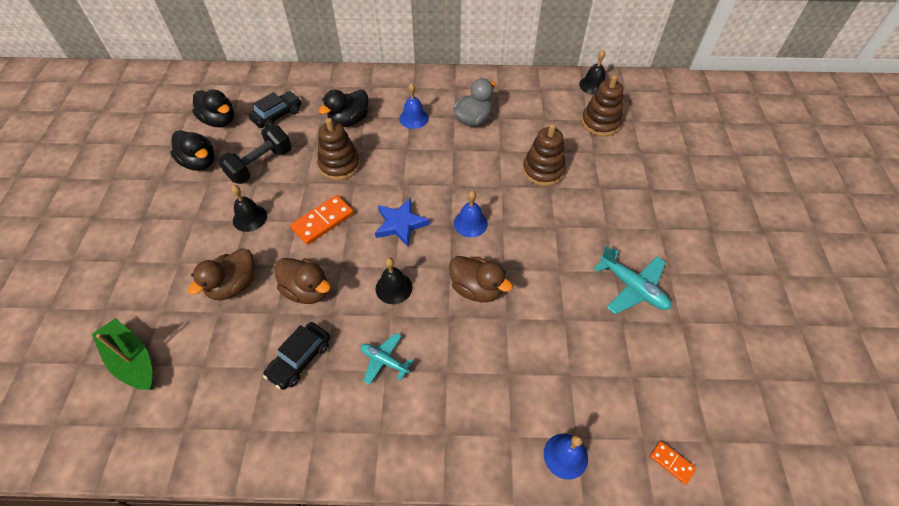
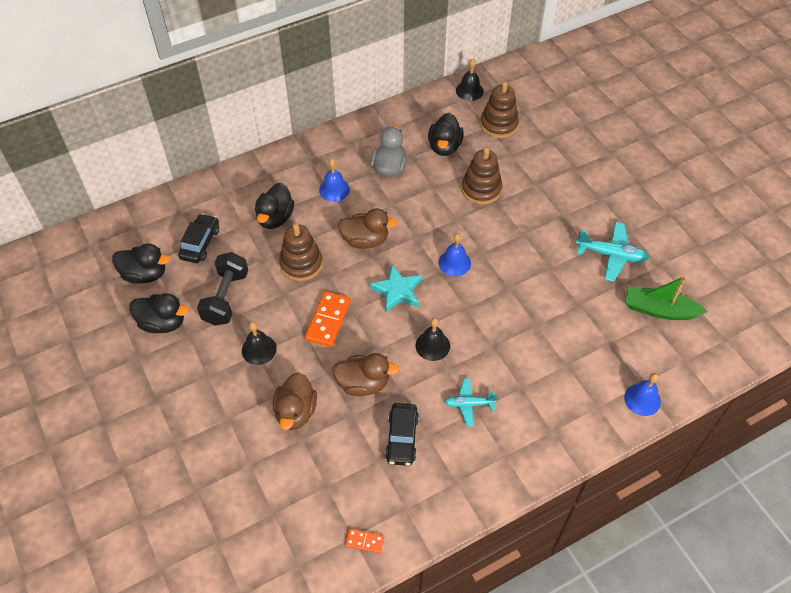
camera: 30 degrees left, 0 degrees up
(132, 360) = (261, 514): green boat -> green boat (659, 310)
(400, 224) = (397, 291): blue star -> turquoise star
(476, 289) = (498, 314): brown duck -> brown duck (365, 240)
(536, 122) = (444, 147): none -> black duck
(671, 463) = (711, 366): orange domino -> orange domino (364, 541)

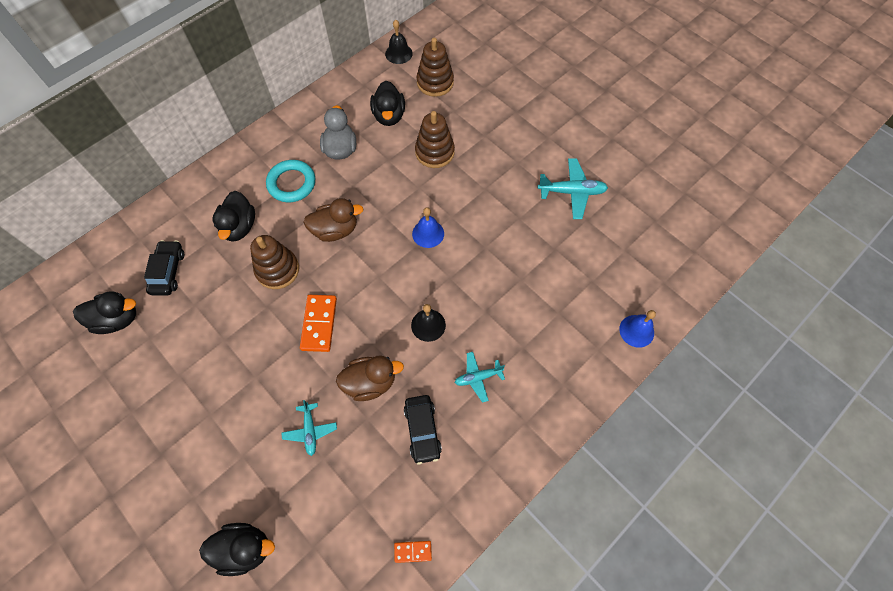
camera: 15 degrees left, 10 degrees up
(163, 323) = (149, 368): black duck -> black duck (245, 548)
(226, 298) = (209, 325): black dumbbell -> none
(259, 349) = (256, 372): black bell -> none
(296, 412) = (310, 430): brown duck -> turquoise plane
(334, 189) = (292, 183): blue bell -> turquoise ring
(397, 291) = (380, 276): turquoise star -> none
(659, 310) = (629, 237): green boat -> none

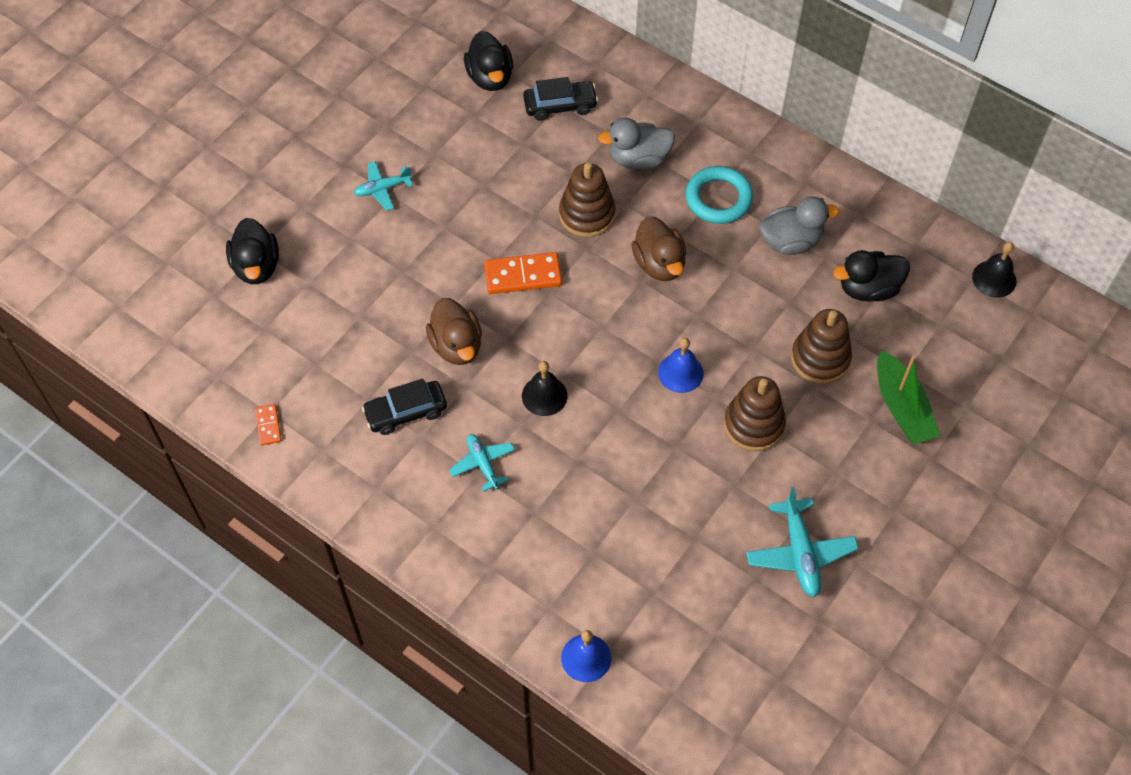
camera: 80 degrees right, 5 degrees down
(239, 227) = (638, 159): black duck -> grey duck
(310, 430) = (389, 296): turquoise plane -> turquoise plane (382, 189)
(435, 82) = (952, 337): brown stacking toy -> brown stacking toy (754, 424)
(479, 118) = (902, 407): none -> green boat

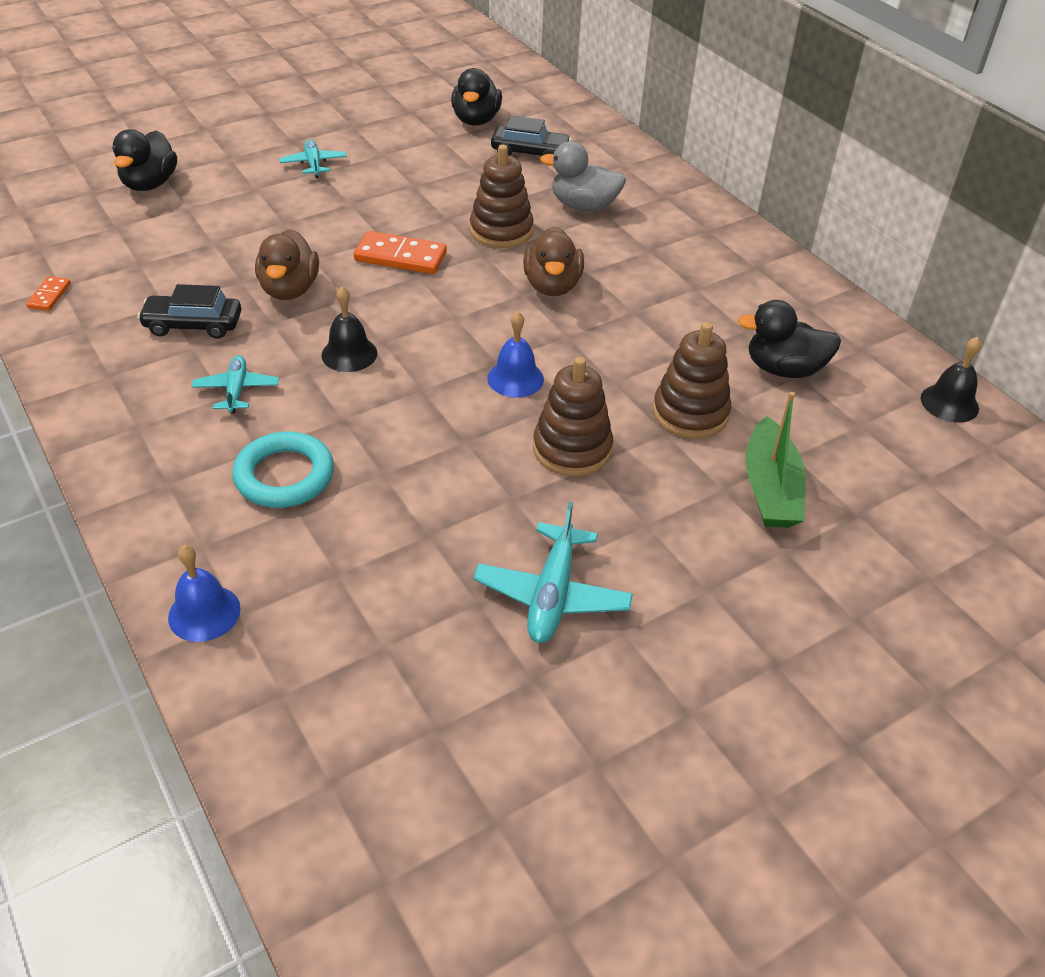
camera: 20 degrees right, 15 degrees down
(382, 189) = (314, 164): turquoise plane -> turquoise plane turned 75 degrees clockwise
(718, 198) = (651, 254): turquoise ring -> turquoise ring (284, 476)
(791, 241) = (712, 307): grey duck -> none

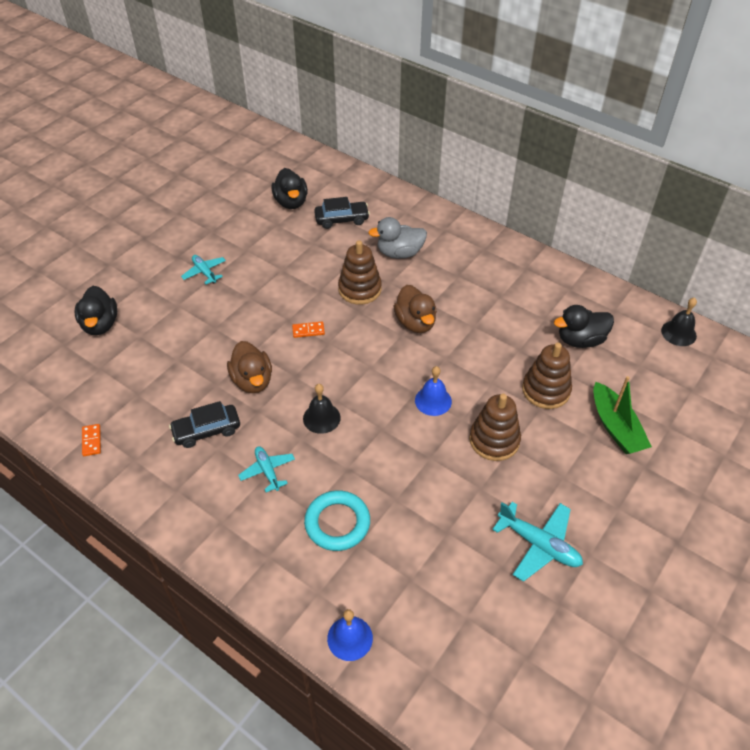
camera: 20 degrees left, 5 degrees up
(400, 256) = (308, 330): orange domino -> orange domino, size x0.53
(552, 594) = (538, 544): turquoise plane -> turquoise plane turned 45 degrees counterclockwise

